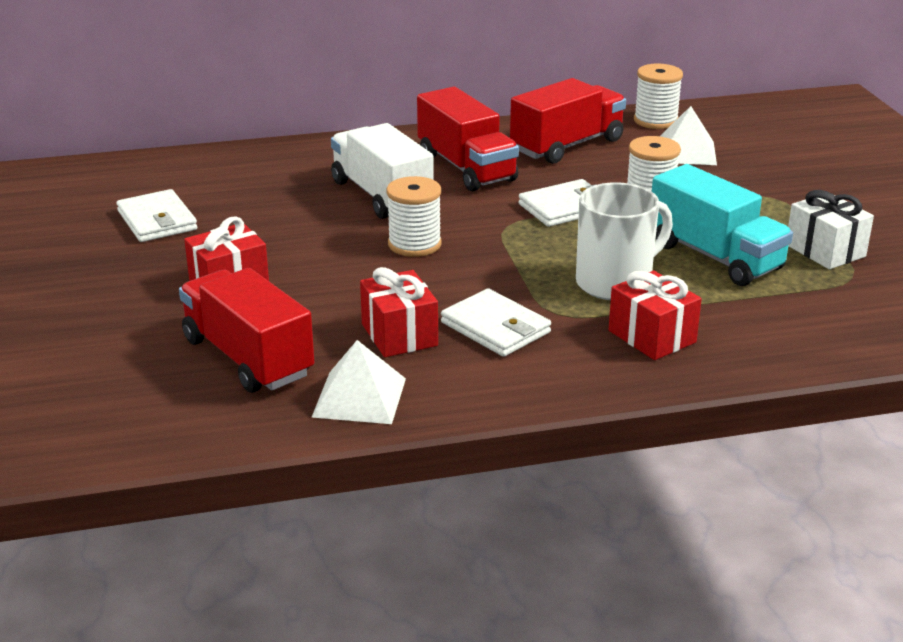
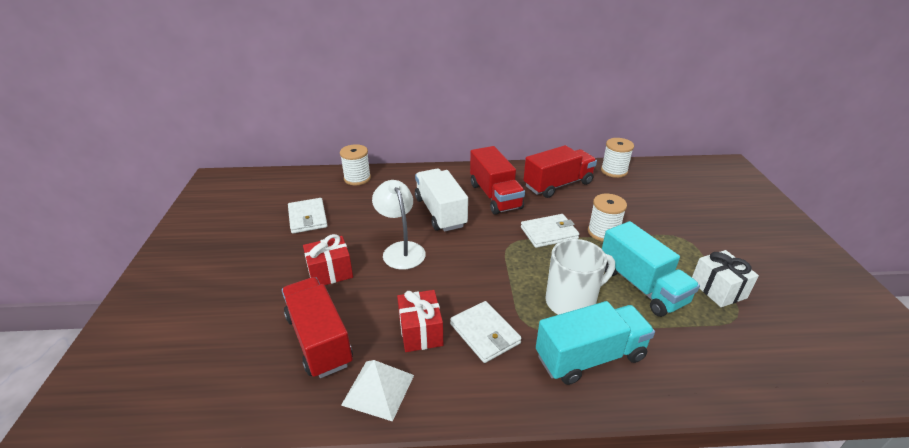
camera: 10 degrees right, 5 degrees up
(333, 247) = (401, 250): none -> white lamp
(414, 244) = (450, 253): white spool -> white spool (357, 178)
(652, 336) = (590, 357): red gift -> turquoise truck
(686, 151) = (630, 196): white pyramid -> none

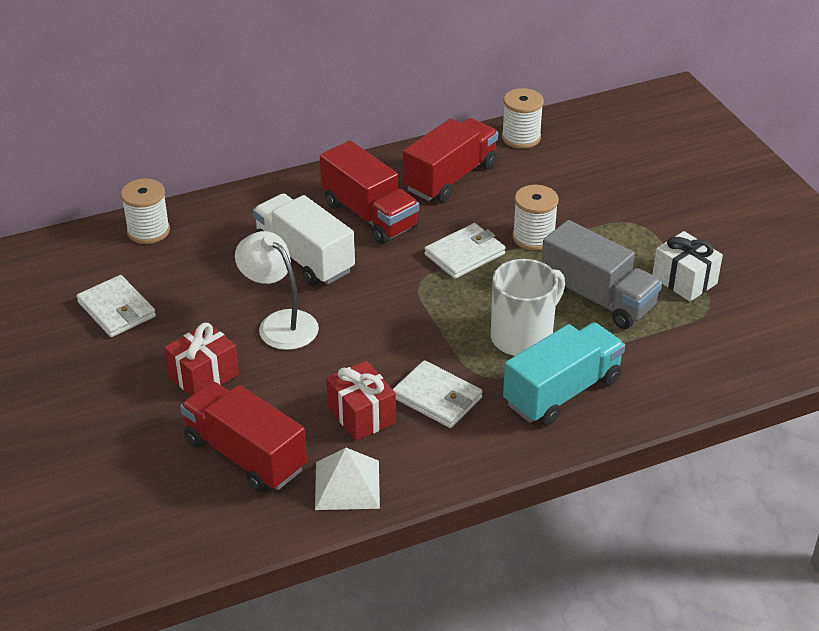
camera: 20 degrees left, 5 degrees up
(641, 286) = (597, 298): turquoise truck -> grey truck

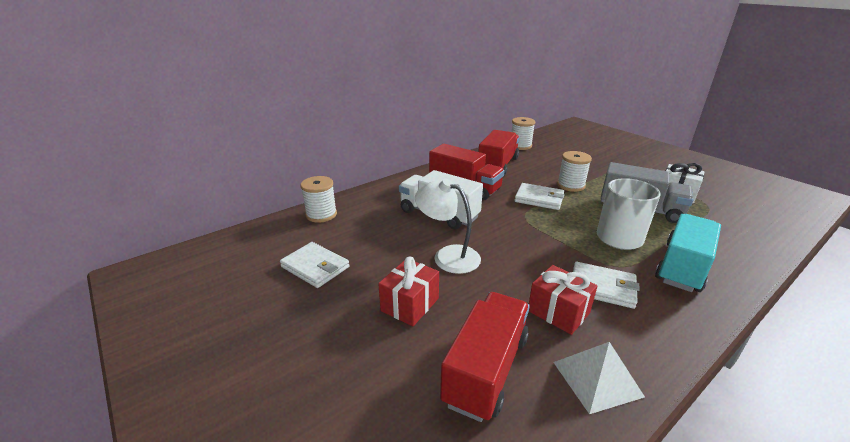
camera: 15 degrees left, 10 degrees down
(245, 455) = (486, 369): red truck -> red truck turned 90 degrees clockwise
(465, 254) = (539, 199): white wallet -> white wallet turned 75 degrees clockwise

